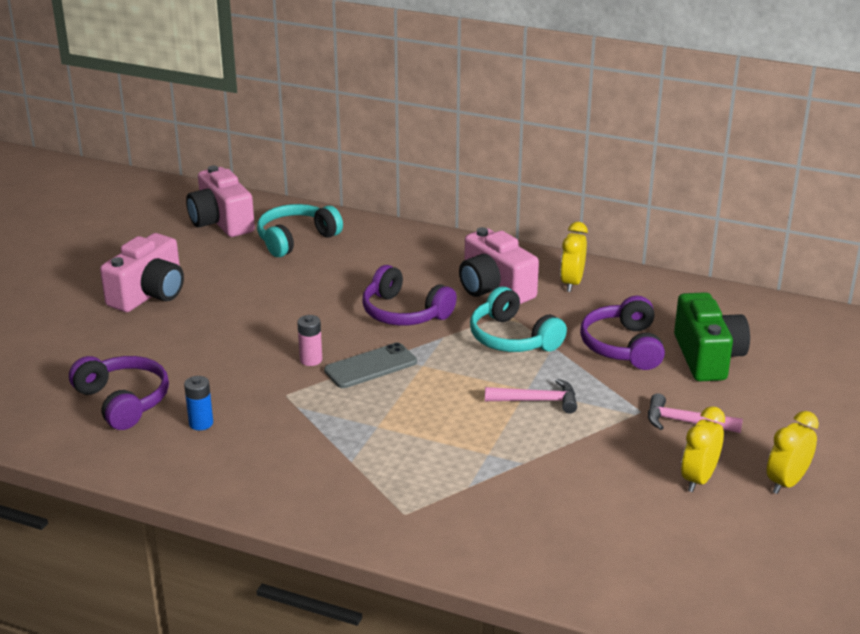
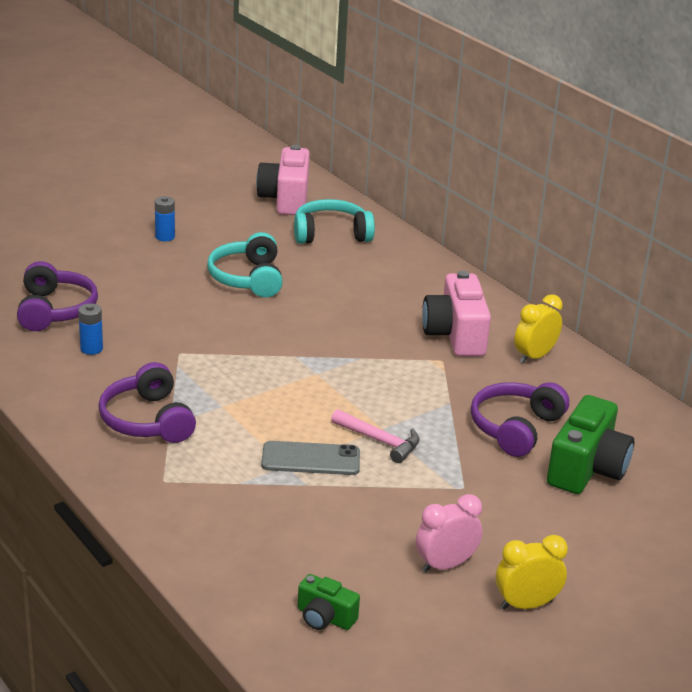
camera: 30 degrees right, 0 degrees up
(149, 294) = (165, 237): pink camera -> blue battery
(311, 360) = (230, 334): pink battery -> none
(370, 366) = (272, 358): grey phone -> grey phone (311, 459)
(404, 313) = (351, 326): purple headphones -> purple headphones (147, 420)
(512, 338) = (421, 382): turquoise headphones -> turquoise headphones (247, 278)
(662, 566) = (325, 617): none -> green camera
(686, 422) = (494, 514): pink hammer -> none
(698, 479) = (445, 565): yellow clock -> pink clock

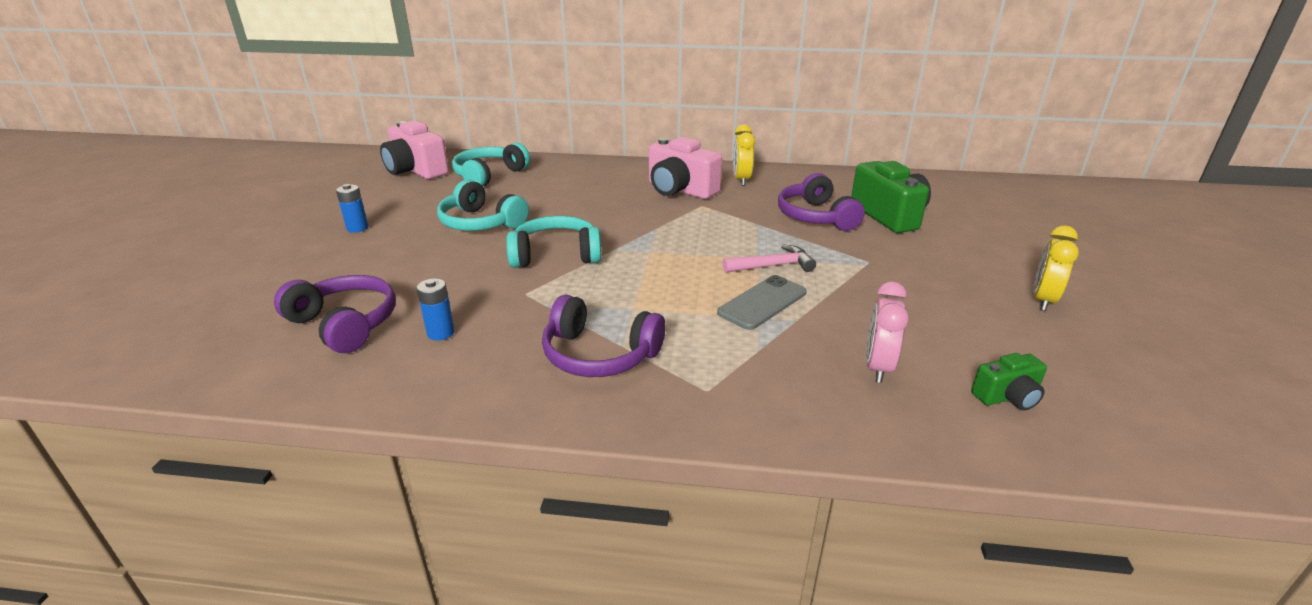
camera: 45 degrees left, 0 degrees up
(248, 336) = (556, 255): none -> turquoise headphones
(445, 565) = (966, 309): pink clock -> pink clock (878, 367)

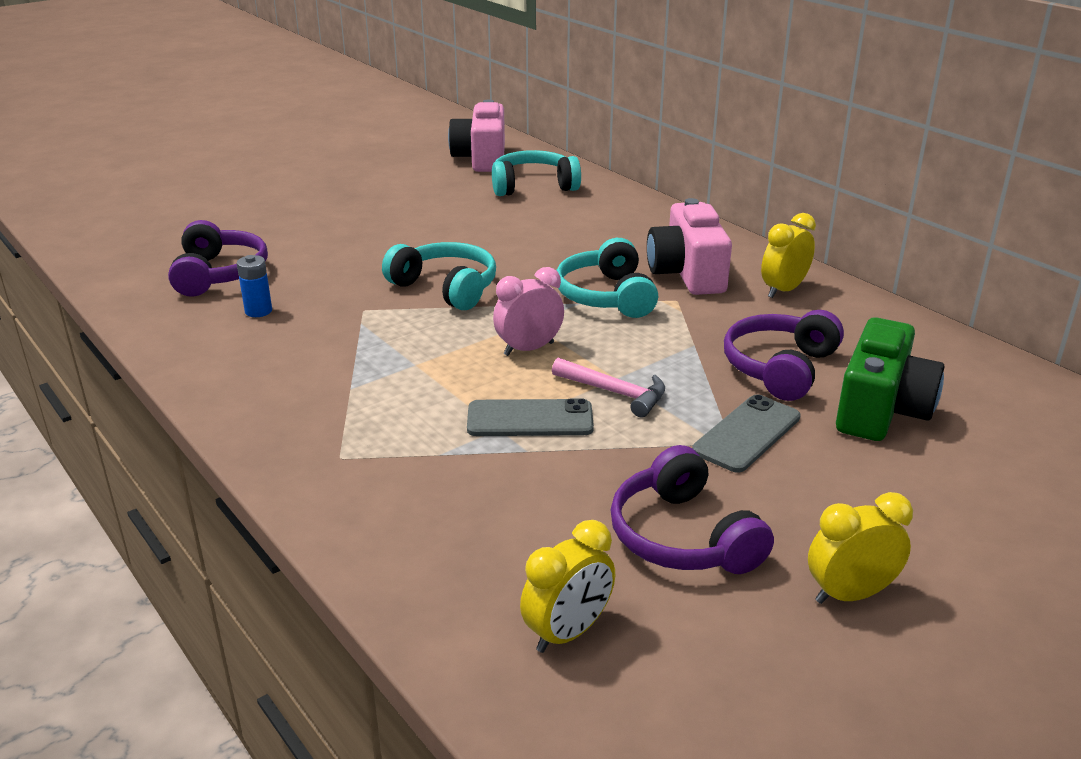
camera: 45 degrees right, 0 degrees up
(357, 228) = (350, 198): blue battery -> none
(481, 223) = (443, 231): turquoise headphones -> turquoise headphones (606, 296)
(599, 355) = (322, 386): purple headphones -> purple headphones (682, 537)
(867, 254) = (747, 434): none -> grey phone
(878, 367) = (508, 530): pink clock -> pink clock (529, 349)
(1007, 397) = (568, 633): green camera -> yellow clock

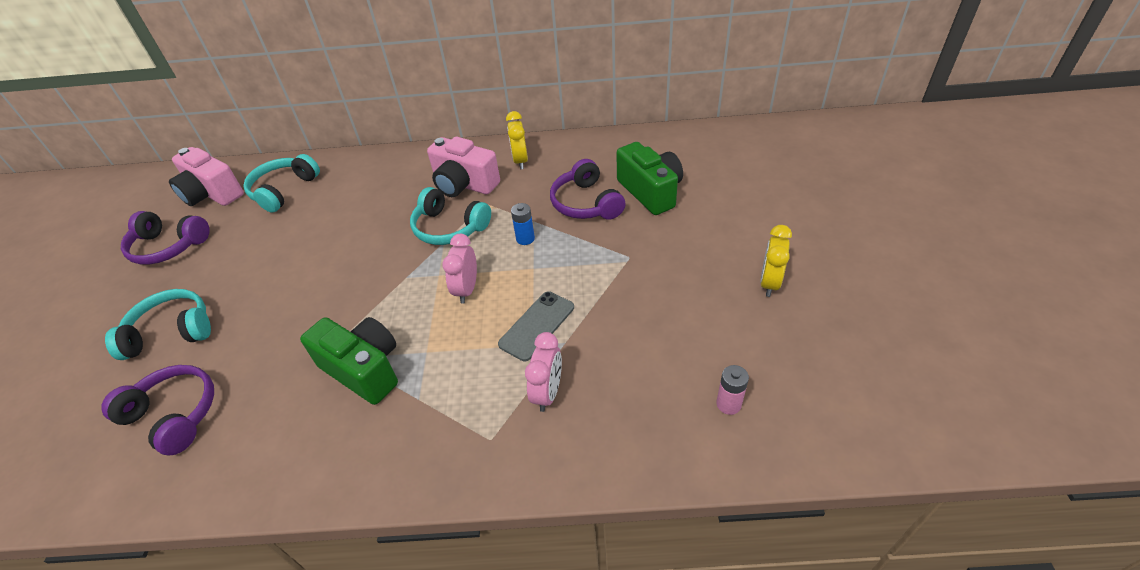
camera: 50 degrees left, 15 degrees up
(258, 311) = (261, 411): blue battery -> blue battery (525, 239)
(356, 339) = (364, 369): none -> green camera
(439, 469) = (548, 392): none -> pink clock
(446, 288) = (355, 293): turquoise headphones -> turquoise headphones (171, 332)
(568, 633) = (728, 404): yellow clock -> pink battery
(614, 393) = (546, 276): pink hammer -> none
(682, 537) = (688, 317): purple headphones -> purple headphones (168, 247)
(747, 434) = (628, 247): grey phone -> none

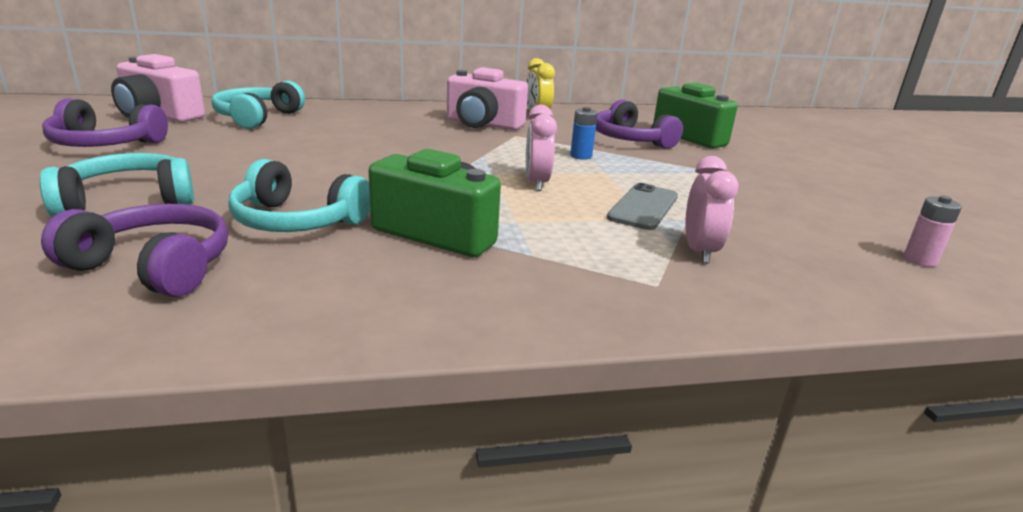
camera: 15 degrees left, 20 degrees down
(449, 228) = (485, 147): turquoise headphones -> turquoise headphones (297, 221)
(769, 283) = (871, 188): yellow clock -> none

